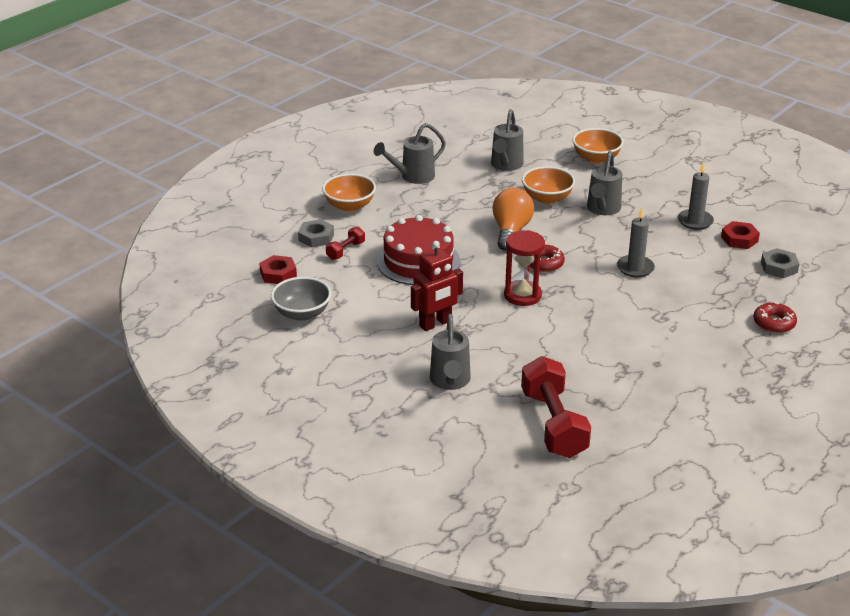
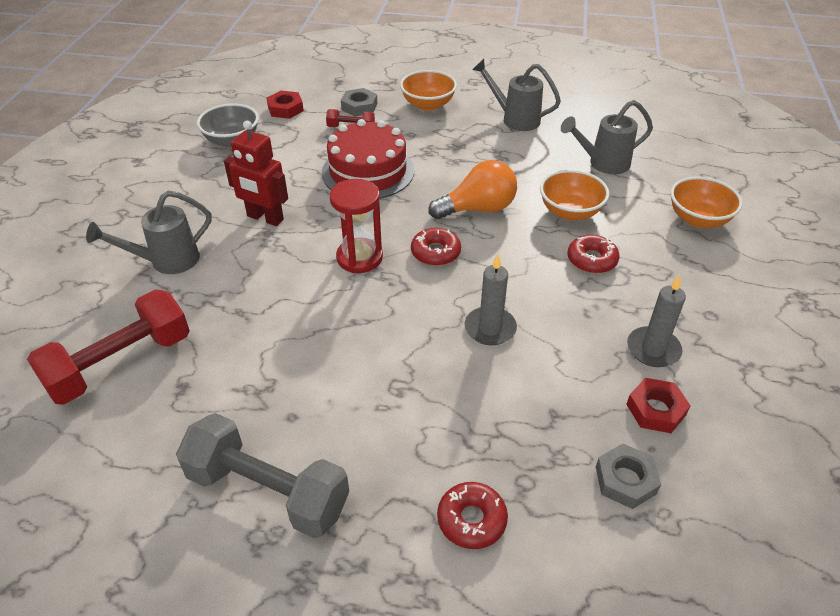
camera: 60 degrees right, 10 degrees up
(602, 210) = (591, 260): grey watering can -> red donut
(710, 386) = (268, 491): none -> grey dumbbell

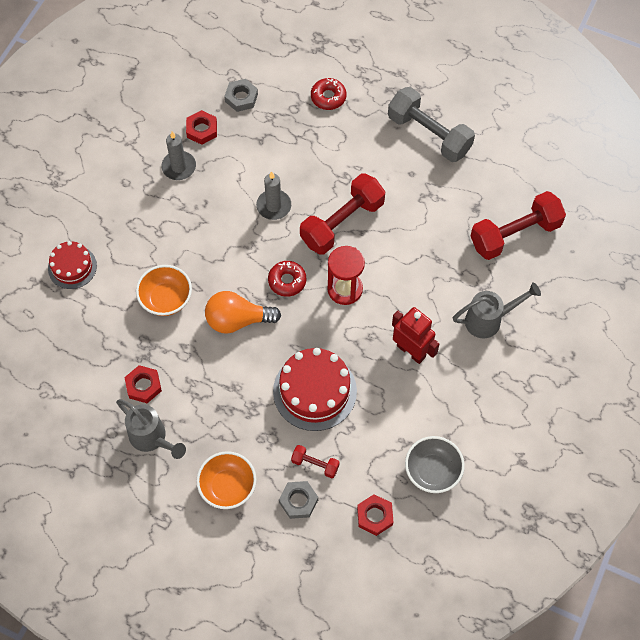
camera: 165 degrees left, 20 degrees up
(384, 327) = (342, 223): none -> red dumbbell
(546, 147) = (143, 386): none -> red nut
(591, 260) = (176, 246): red donut -> none
(602, 164) = (107, 351): grey watering can -> none
(698, 219) = (72, 267): orange bowl -> red cake

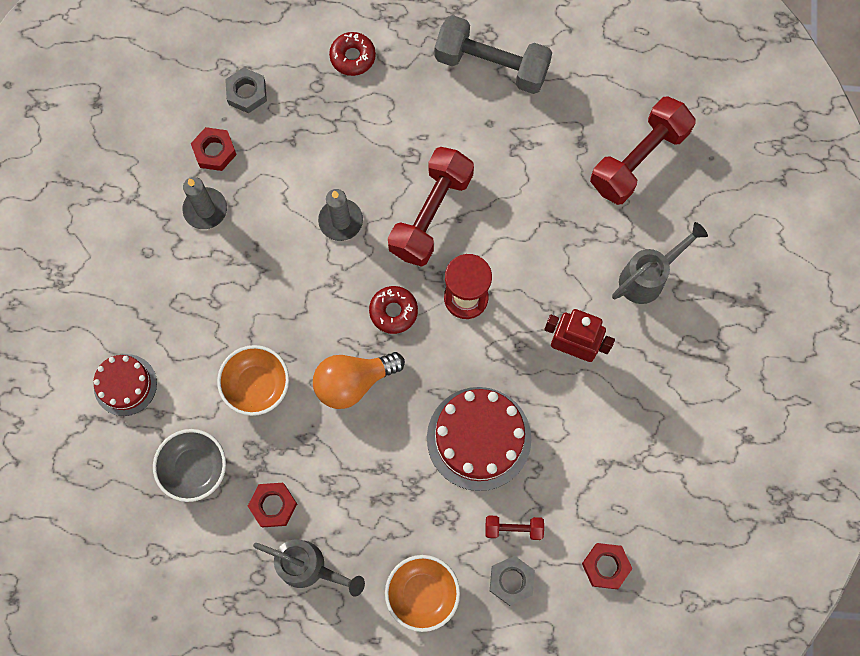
camera: 20 degrees left, 10 degrees up
(432, 471) = (651, 487): grey bowl -> grey bowl (194, 469)

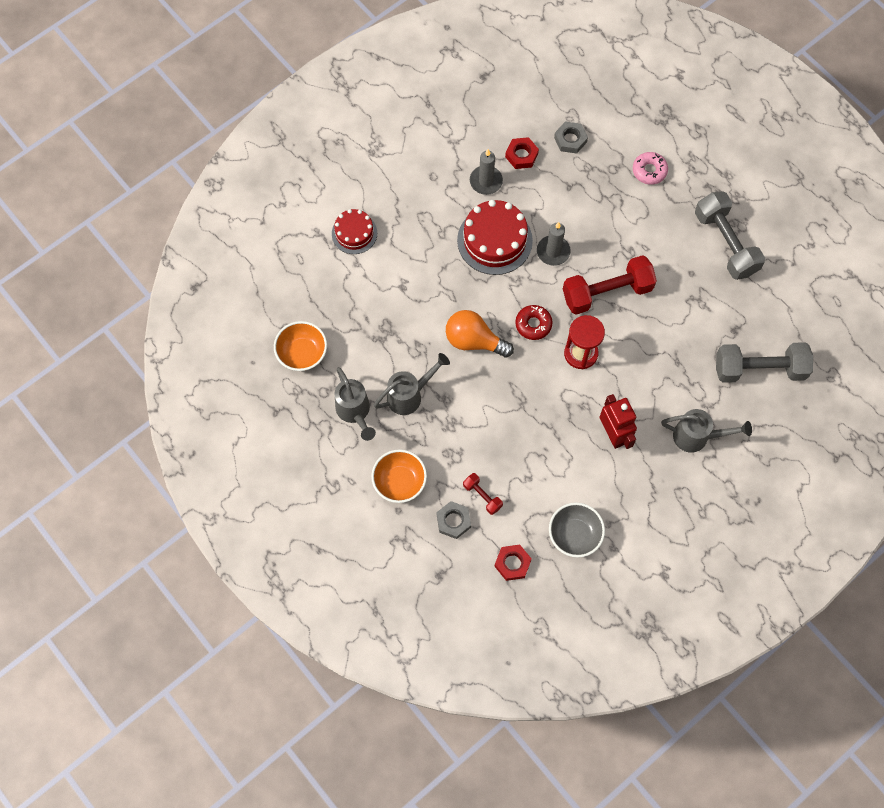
camera: 45 degrees right, 5 degrees down
(194, 469) = (347, 308): grey bowl -> grey bowl (574, 535)
(257, 385) = (421, 296): orange bowl -> orange bowl (302, 353)
(273, 505) = (368, 364): red nut -> none
(346, 497) = (410, 395): none -> grey watering can
(352, 57) = (649, 171): red donut -> pink donut
(479, 438) = (512, 432): red cake -> red cake (494, 240)
(638, 159) = (759, 369): red dumbbell -> grey dumbbell

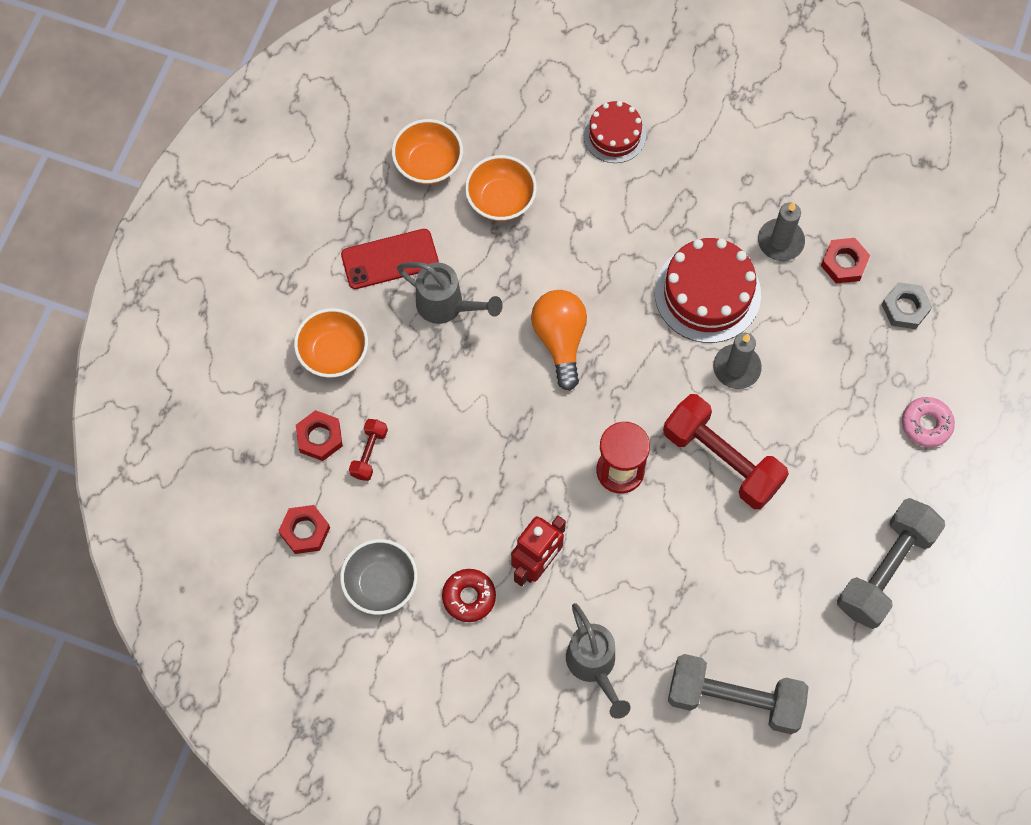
camera: 60 degrees right, 0 degrees up
(355, 412) = (390, 259): grey watering can -> red phone
(356, 324) = (501, 200): none -> orange bowl
(453, 521) = (319, 437): grey nut -> red nut
(533, 324) = (624, 396): red donut -> red donut (469, 597)
(759, 369) = (734, 699): grey dumbbell -> grey dumbbell turned 45 degrees counterclockwise

